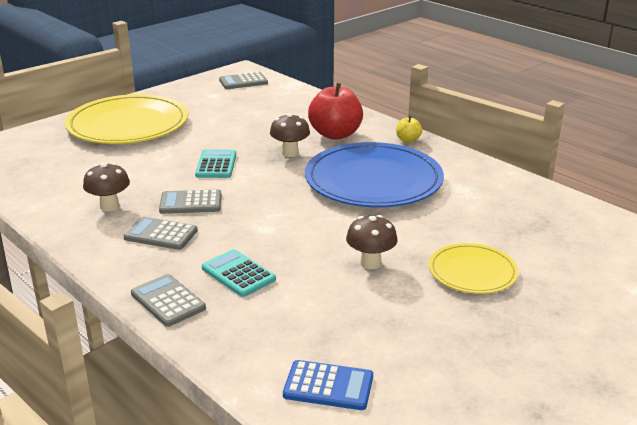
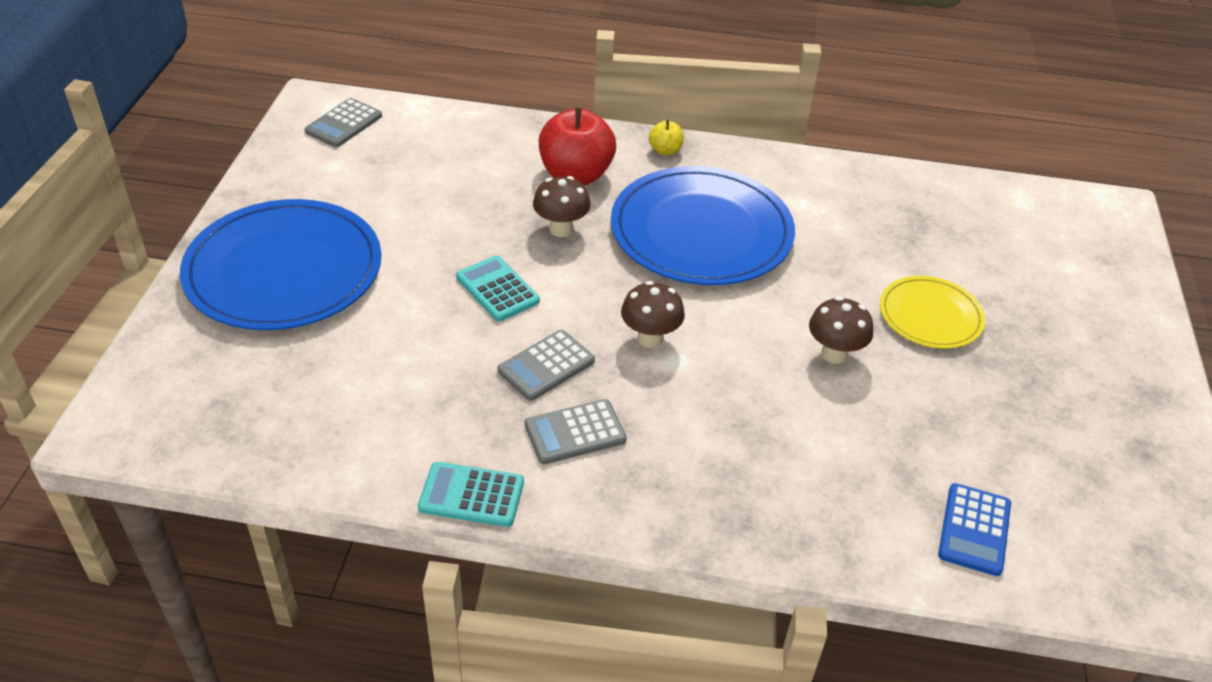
camera: 40 degrees left, 15 degrees up
(109, 206) = (454, 423): brown mushroom -> brown mushroom (650, 338)
(128, 124) = (284, 270): yellow plate -> blue plate
(168, 301) = (707, 521): grey calculator -> none
(238, 274) = (729, 441): turquoise calculator -> turquoise calculator (471, 495)
(328, 386) = (974, 530): blue calculator -> blue calculator turned 135 degrees clockwise

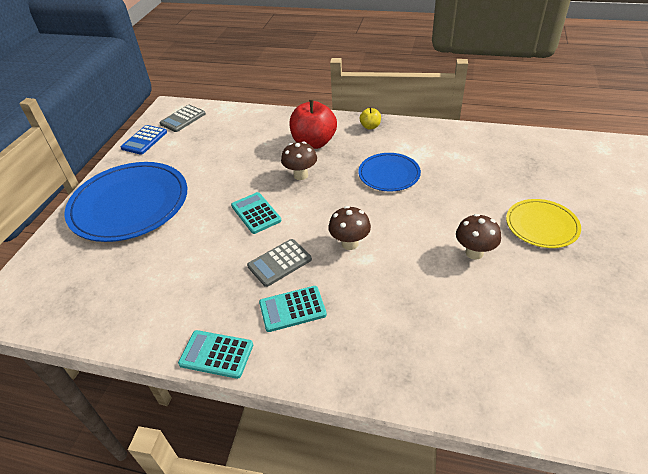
camera: 10 degrees right, 0 degrees up
(575, 432) = (292, 309): grey calculator -> turquoise calculator
(701, 231) = (389, 174): blue plate -> blue plate, size x0.53
(974, 530) = (579, 386): blue calculator -> blue calculator (144, 140)

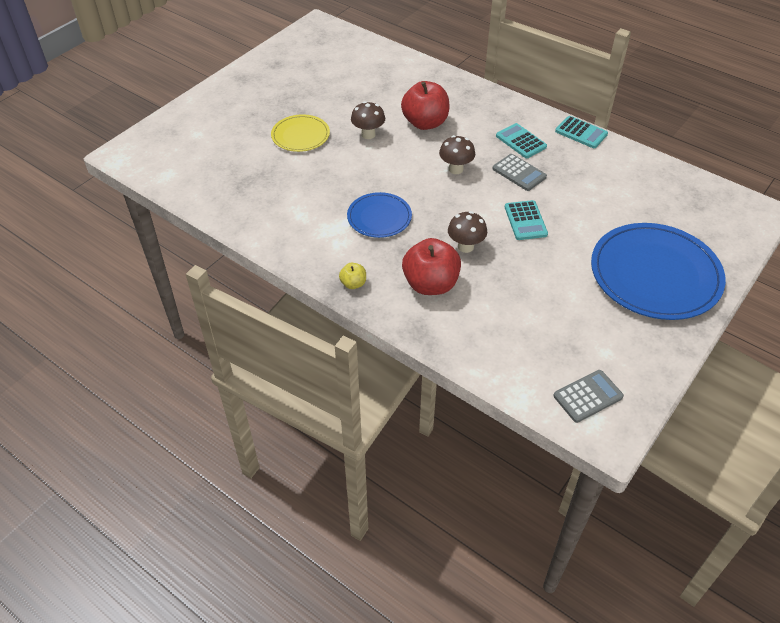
camera: 160 degrees left, 5 degrees up
(144, 140) = (644, 372): blue calculator -> none
(279, 263) = (519, 173): grey calculator -> grey calculator turned 60 degrees clockwise
(292, 309) = (521, 141): turquoise calculator -> turquoise calculator turned 135 degrees counterclockwise
(424, 294) = (425, 123): none -> red apple

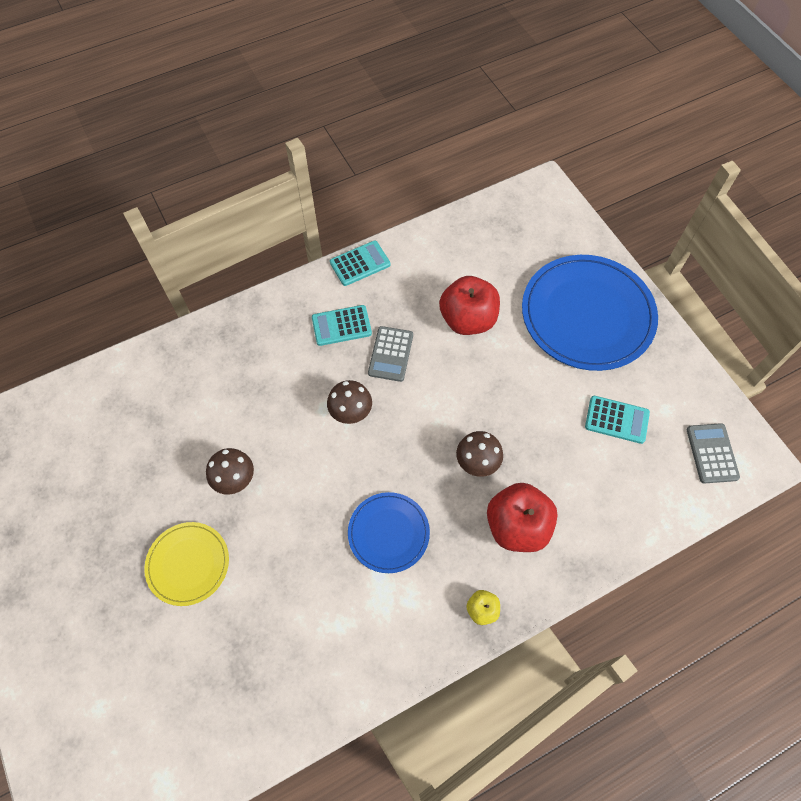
camera: 65 degrees left, 15 degrees up
(425, 123) = (252, 406): red apple -> red apple (467, 319)
(519, 173) = (390, 354): grey calculator -> grey calculator turned 120 degrees clockwise
(525, 221) = (465, 386): turquoise calculator -> turquoise calculator (616, 420)

